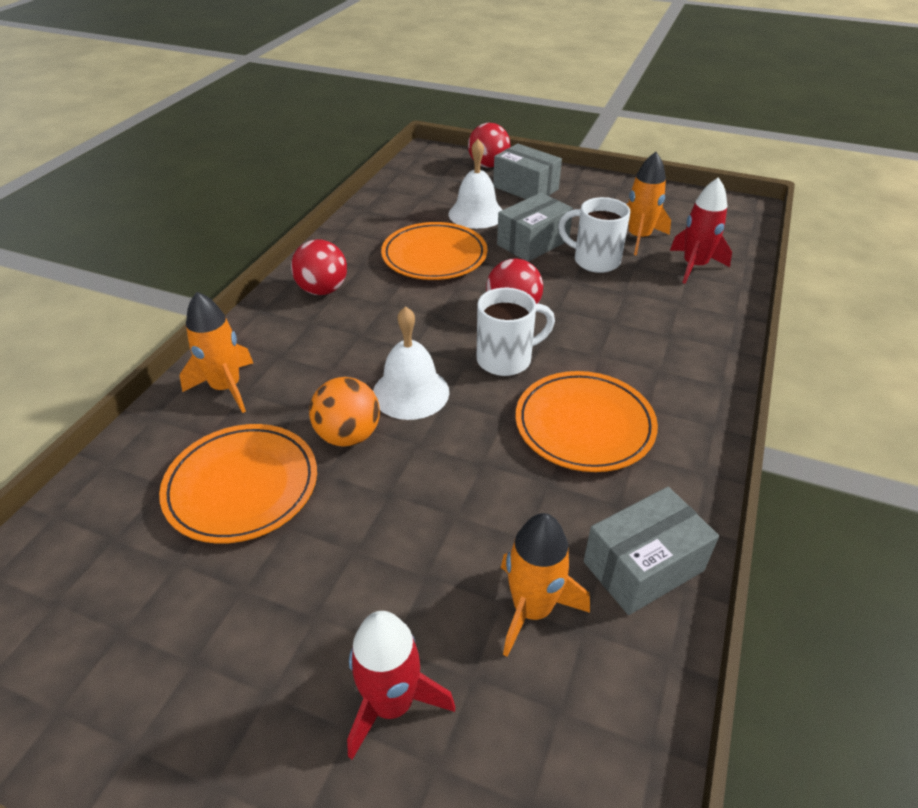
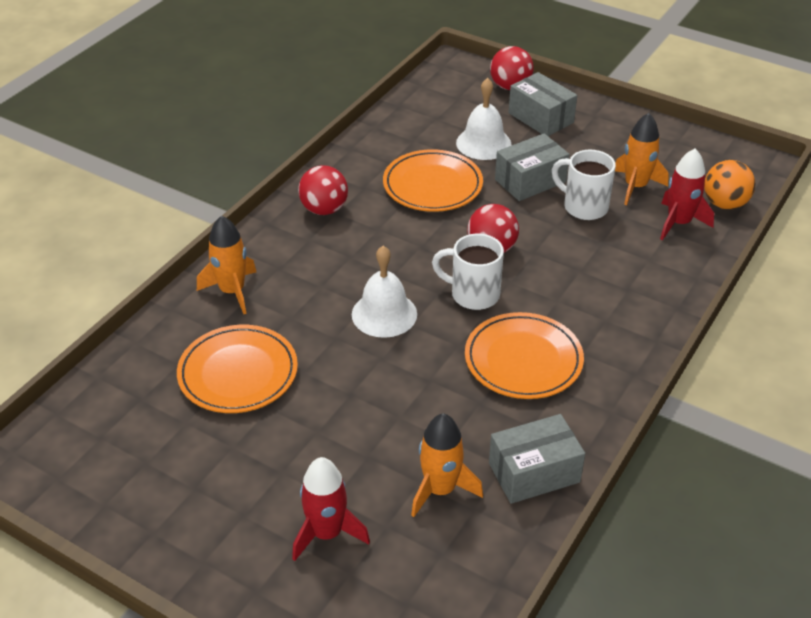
camera: 10 degrees right, 0 degrees up
(348, 435) = (326, 344): orange ball -> orange ball (724, 204)
(506, 359) = (473, 294): white mug -> white mug turned 150 degrees counterclockwise

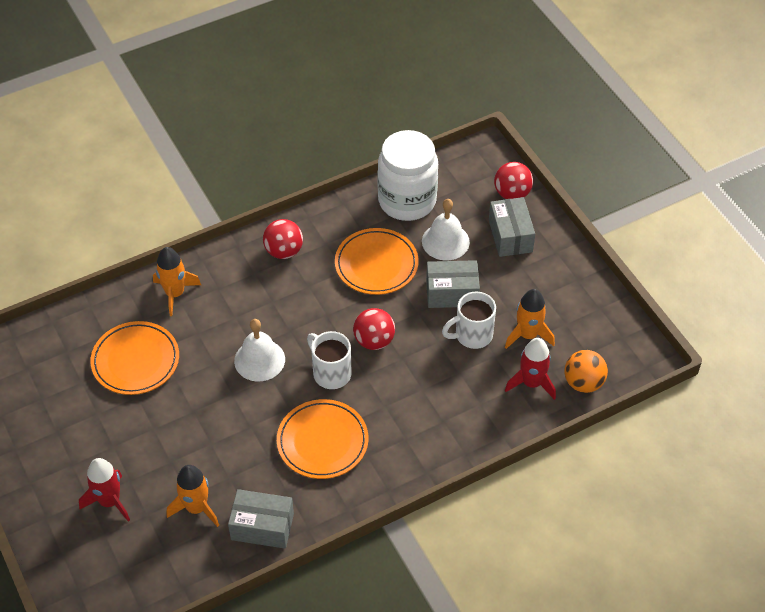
camera: 30 degrees right, 10 degrees up
(414, 125) = (407, 201): none -> white jar
(584, 207) = (472, 335): white mug -> white mug turned 90 degrees counterclockwise

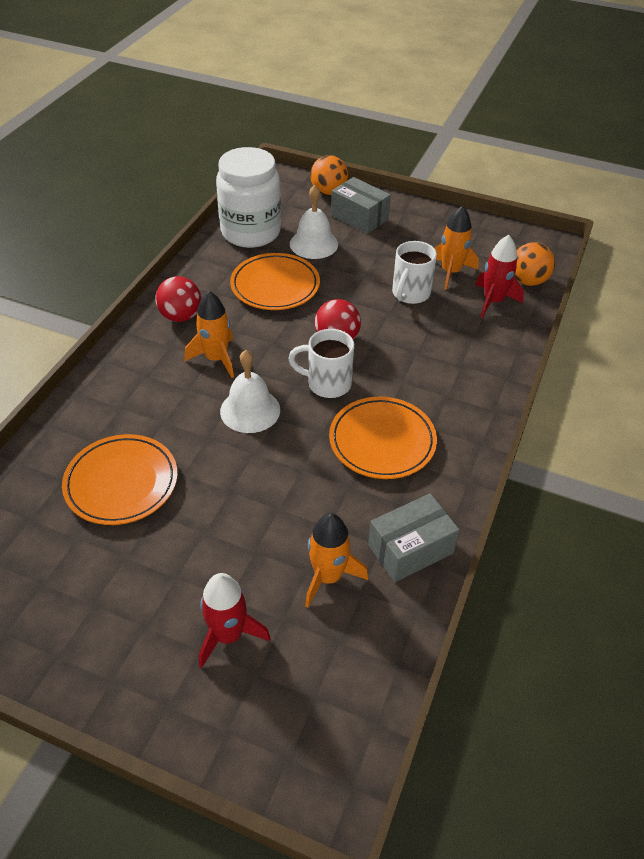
camera: 40 degrees left, 5 degrees down
(175, 293) = (105, 402): orange rocket -> orange rocket (216, 358)
(452, 293) = (360, 274): grey box -> none
(512, 193) = (328, 192): red ball -> orange ball

